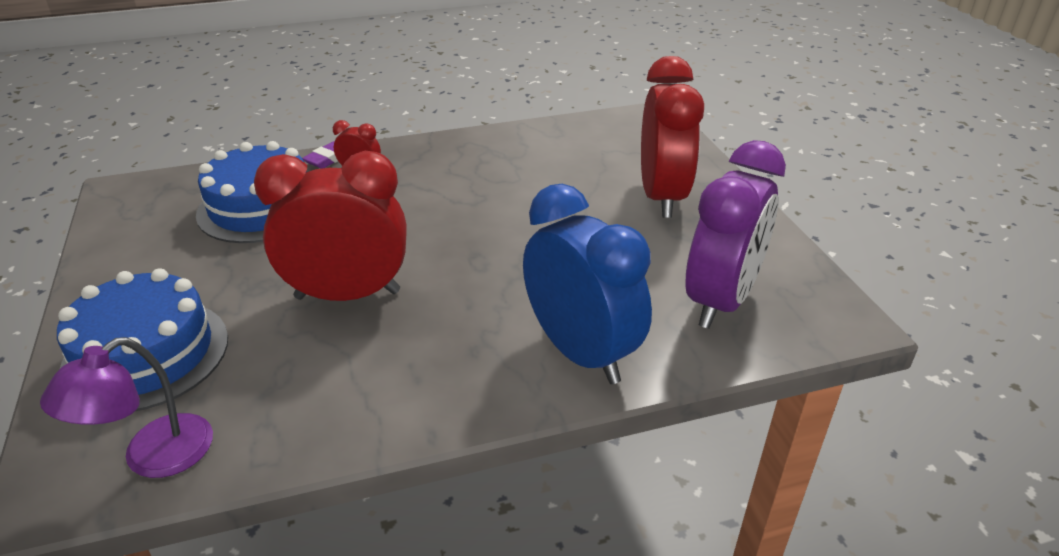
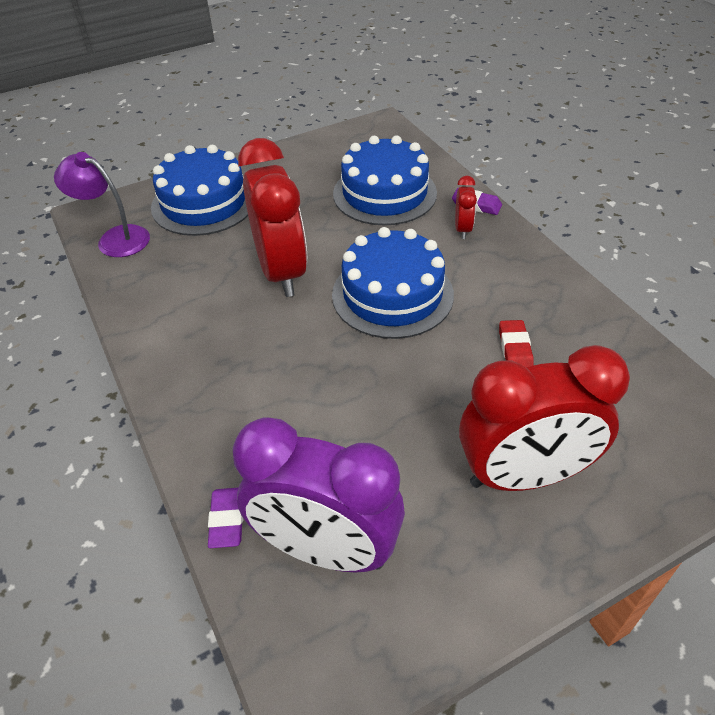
camera: 80 degrees right, 10 degrees up
(431, 225) = (392, 294): none -> blue cake
(532, 176) = (515, 349): none -> red eraser
(581, 352) = (227, 433): blue clock -> none
(687, 358) = (227, 520): none -> purple eraser

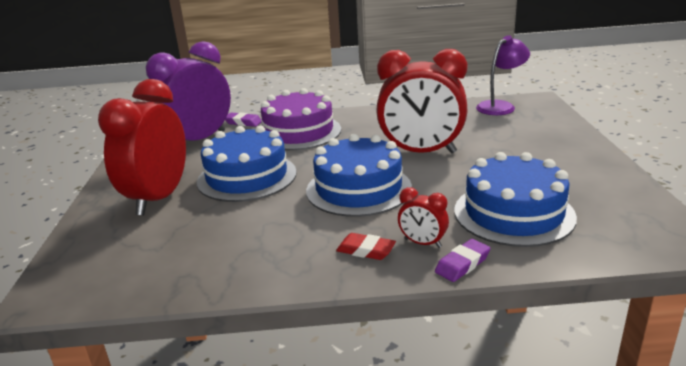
camera: 115 degrees right, 20 degrees down
(204, 203) = (535, 134): blue cake -> blue cake (247, 177)
(251, 415) = (298, 132): none -> purple cake
(515, 349) = (250, 225): red eraser -> red eraser (366, 250)

